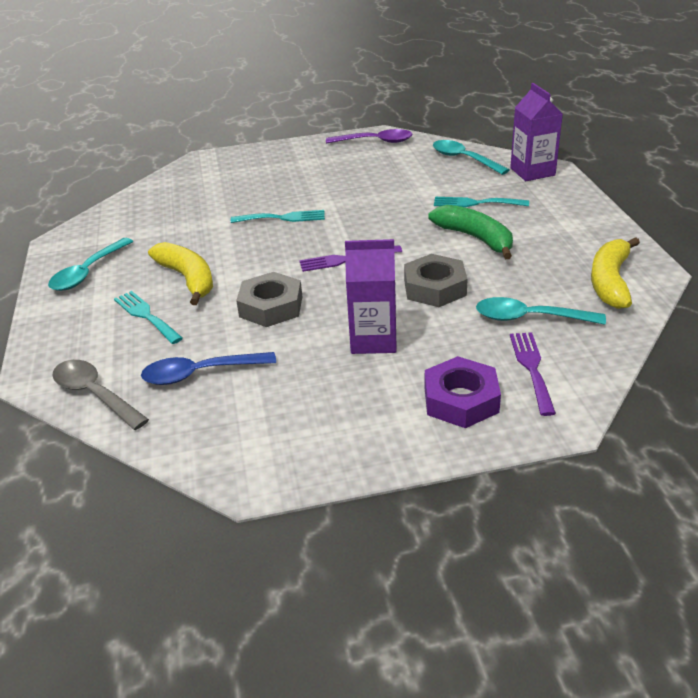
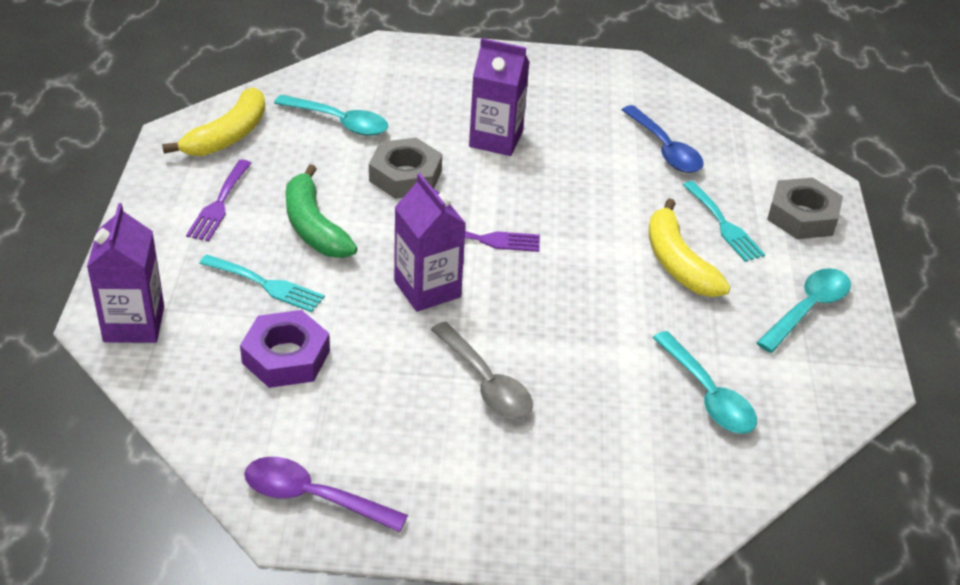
camera: 170 degrees left, 5 degrees up
(94, 394) = (762, 155): grey spoon -> grey spoon (486, 383)
(200, 373) = (665, 149): blue spoon -> blue spoon turned 60 degrees clockwise
(271, 306) = (586, 200): grey nut -> grey nut (802, 216)
(283, 218) = (539, 336): turquoise fork -> none
(369, 223) = (427, 289): none -> purple carton
(461, 400) = (450, 76): purple nut -> purple nut (286, 357)
(463, 159) = (204, 389): turquoise spoon -> turquoise spoon (708, 395)
(531, 368) = (376, 83): purple fork -> purple fork (219, 204)

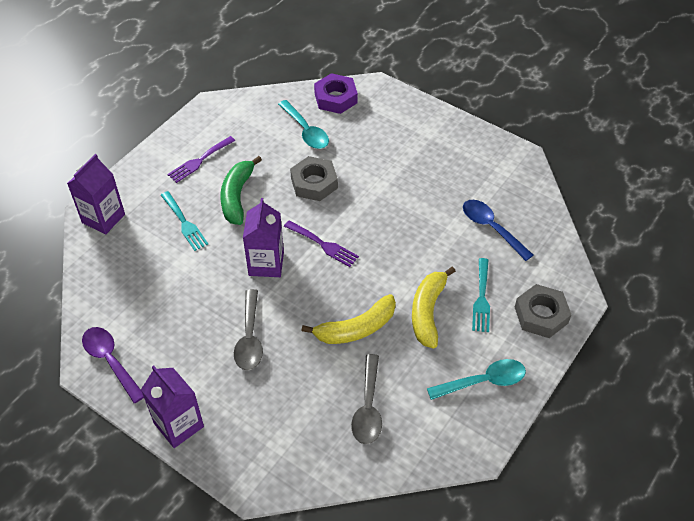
camera: 35 degrees right, 10 degrees up
(228, 136) = (237, 117): yellow banana -> yellow banana (356, 328)
(286, 357) = (160, 272): purple nut -> purple nut (335, 98)
(496, 139) = (388, 178): purple carton -> purple carton (179, 425)
(665, 149) = (491, 228): blue spoon -> blue spoon turned 135 degrees clockwise
(708, 395) = (368, 407): turquoise spoon -> grey spoon

